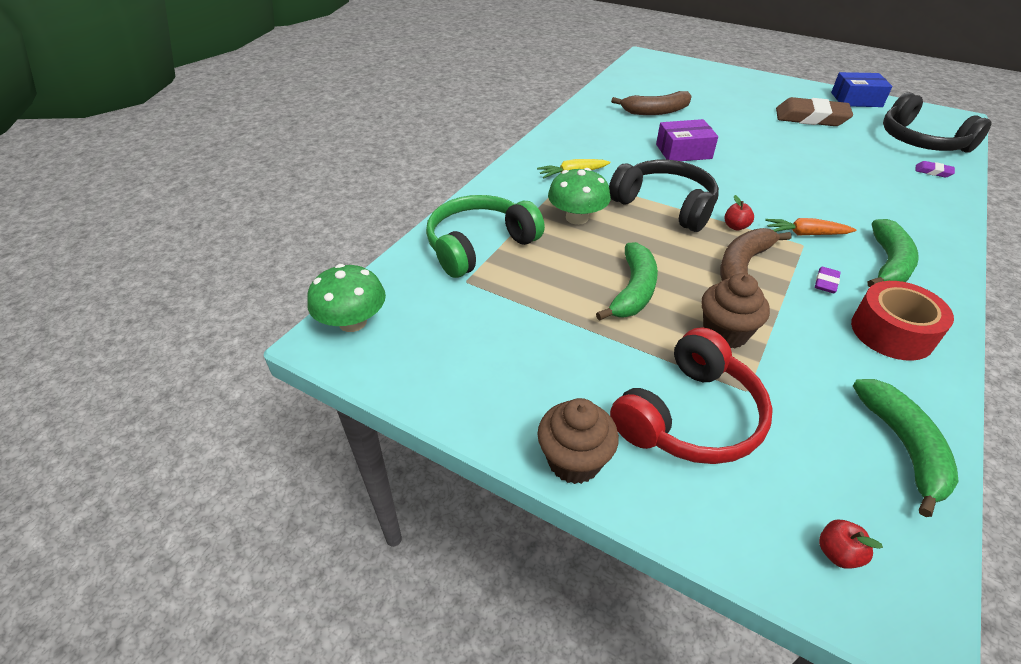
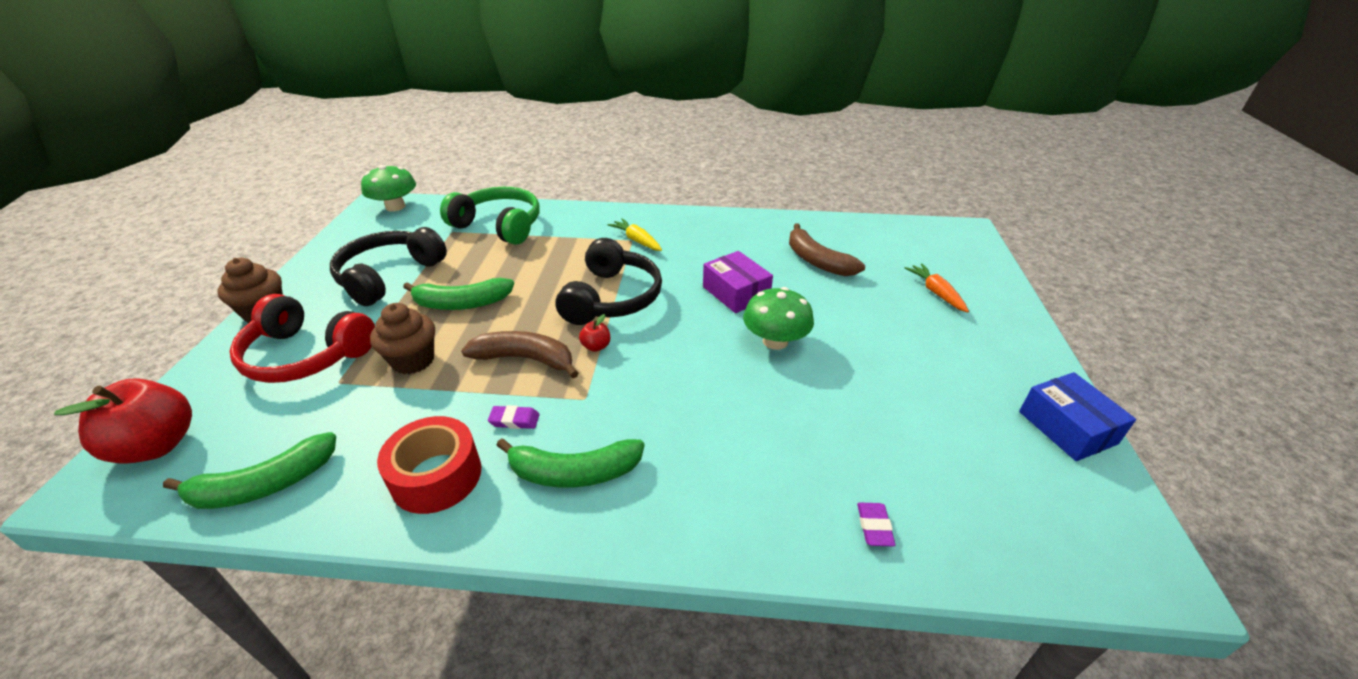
camera: 65 degrees right, 5 degrees down
(577, 218) = (562, 257): green mushroom -> green mushroom (775, 341)
(805, 234) = (607, 398): orange carrot -> orange carrot (936, 293)
(810, 118) = (935, 382): brown eraser -> none
(837, 553) = (157, 445): red apple -> red apple, size x2.27
(921, 141) = (981, 513): black headphones -> black headphones (389, 276)

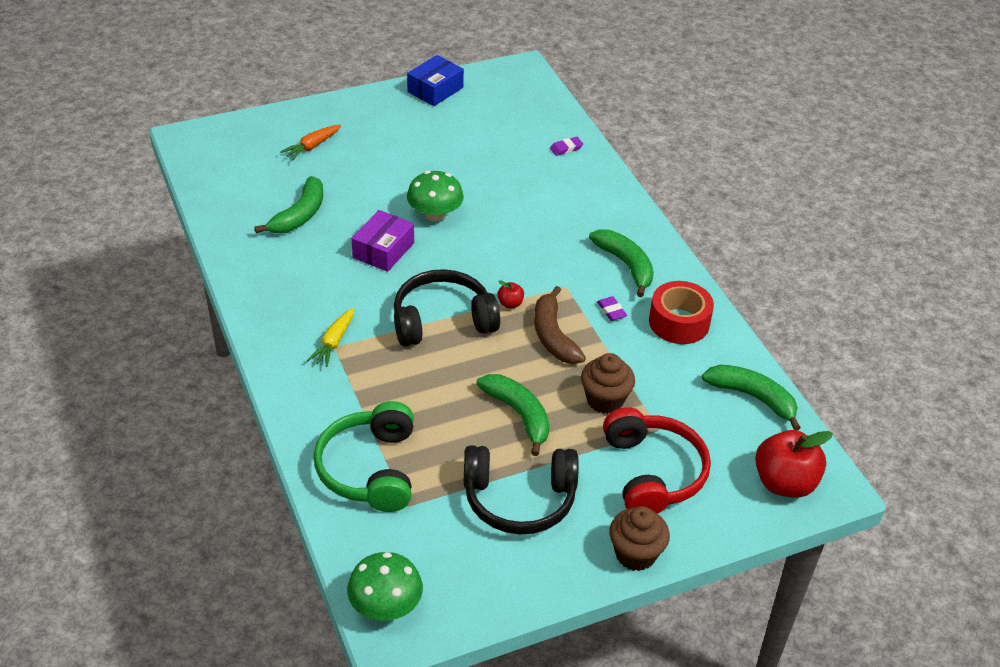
camera: 120 degrees left, 5 degrees up
(817, 261) = (299, 215): brown banana -> green banana

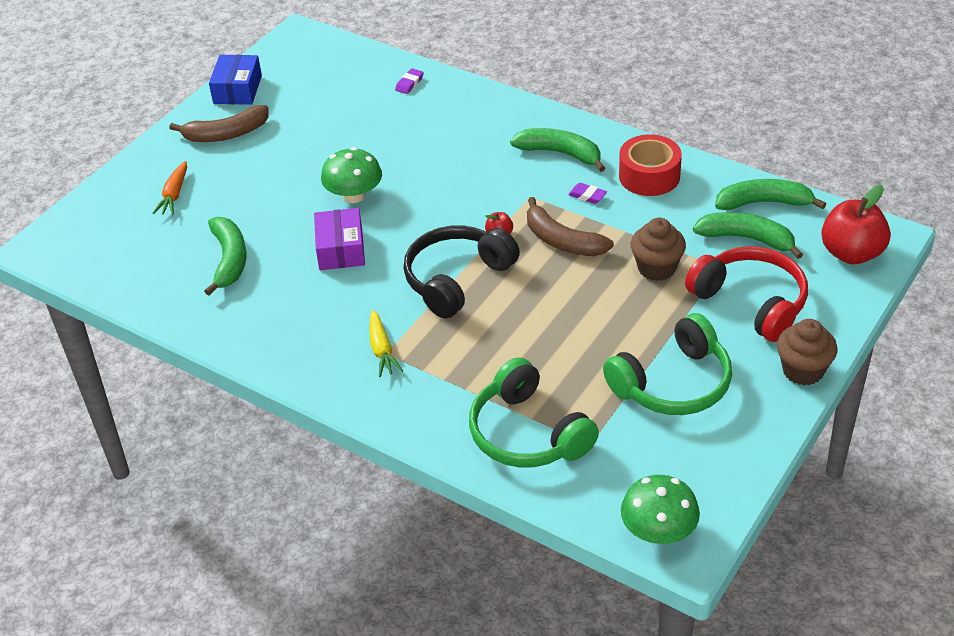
camera: 30 degrees left, 0 degrees up
(393, 119) = (226, 134): none -> brown banana
(519, 415) = (602, 319): green banana -> green banana (747, 239)
(519, 499) = (673, 384): black headphones -> green headphones

